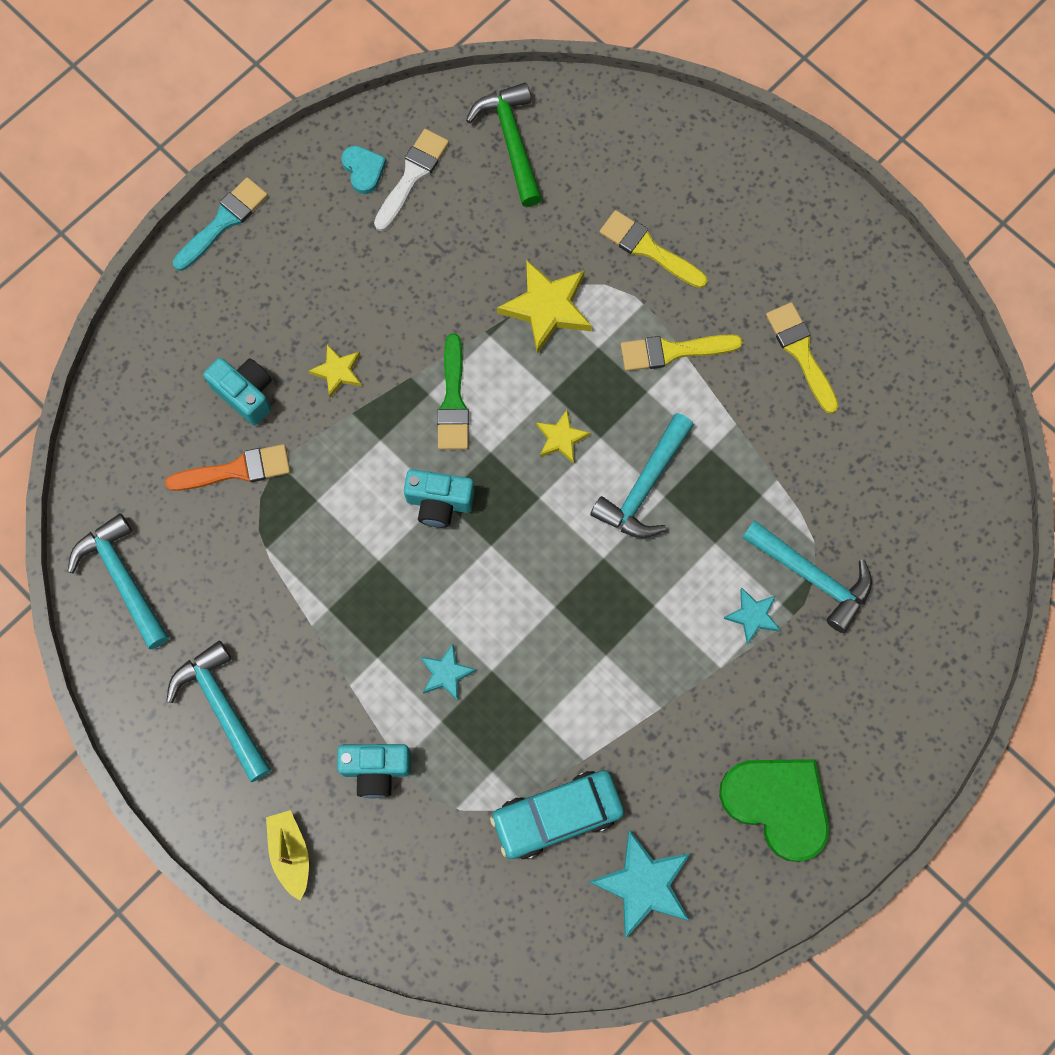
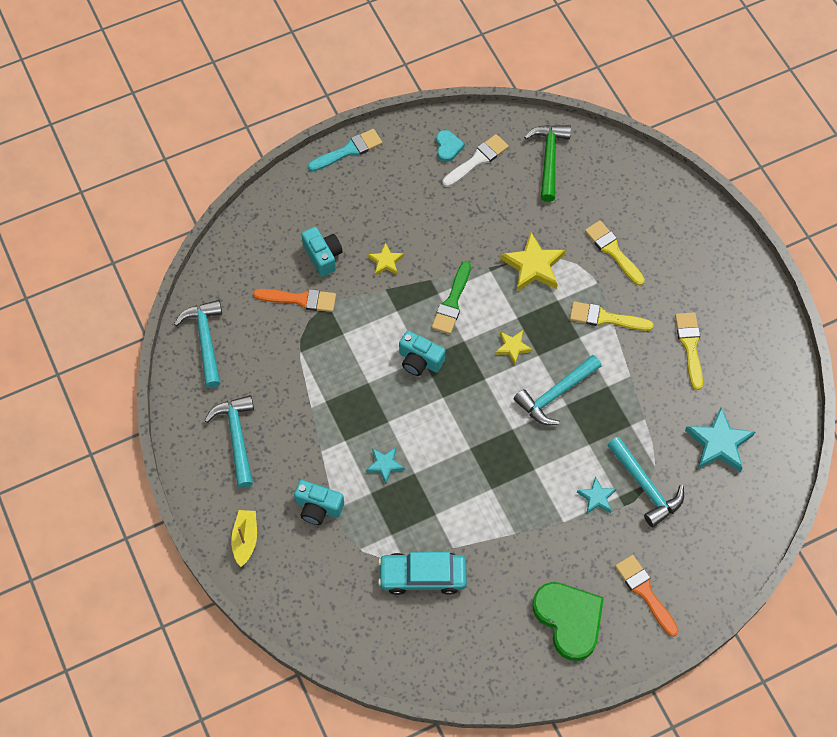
camera: 20 degrees right, 10 degrees down
(643, 884) = (462, 638): turquoise star -> turquoise star (719, 443)
(864, 728) = (645, 592): none -> orange brush

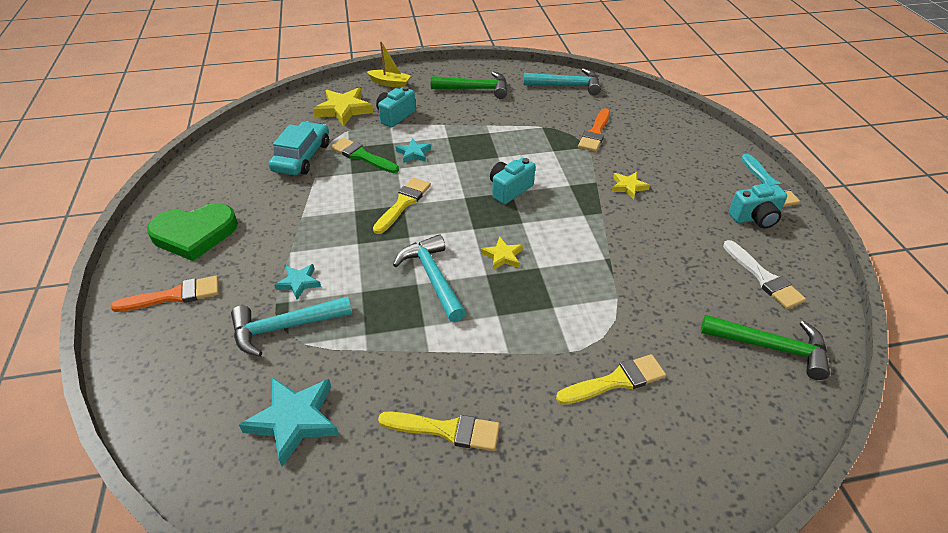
camera: 105 degrees right, 20 degrees down
(237, 437) = (475, 89): turquoise hammer -> green hammer
(323, 256) = (640, 151): turquoise camera -> turquoise camera (755, 218)
(448, 147) = (781, 257): turquoise heart -> none
(452, 302) = (570, 222): green brush -> green brush (362, 156)
(533, 266) = (605, 296): yellow star -> yellow star (344, 110)
(605, 318) = (516, 347): yellow brush -> yellow brush (403, 203)

